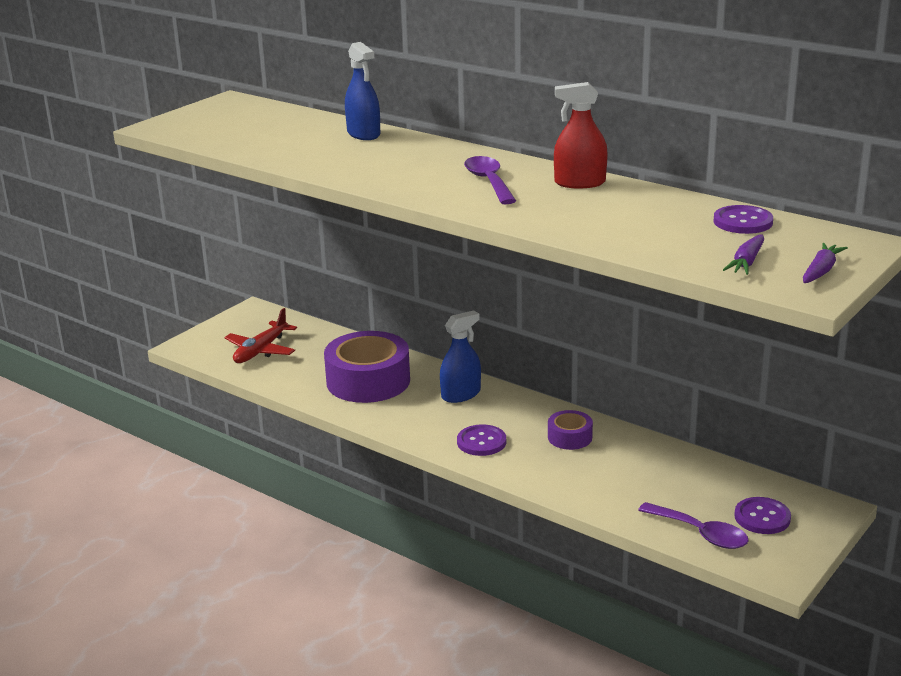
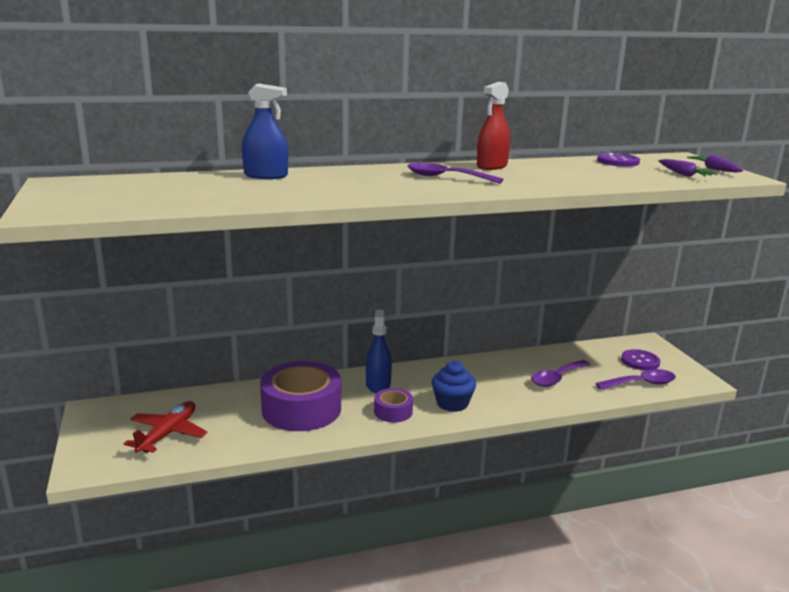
camera: 55 degrees left, 5 degrees down
(261, 350) = (168, 434): red plane -> red plane turned 135 degrees counterclockwise
(481, 442) = (452, 403): purple button -> blue cupcake
(569, 437) = (486, 374): purple tape -> purple tape (393, 411)
(625, 478) = (556, 378): none -> purple spoon

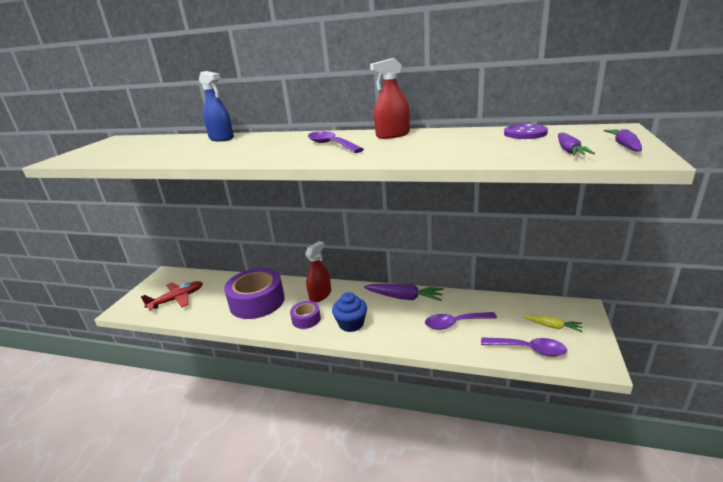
camera: 35 degrees right, 5 degrees up
(378, 384) = (320, 295): blue spray bottle -> red spray bottle
(479, 366) = (404, 297): none -> purple carrot
(640, 361) = (552, 326): purple button -> yellow carrot

